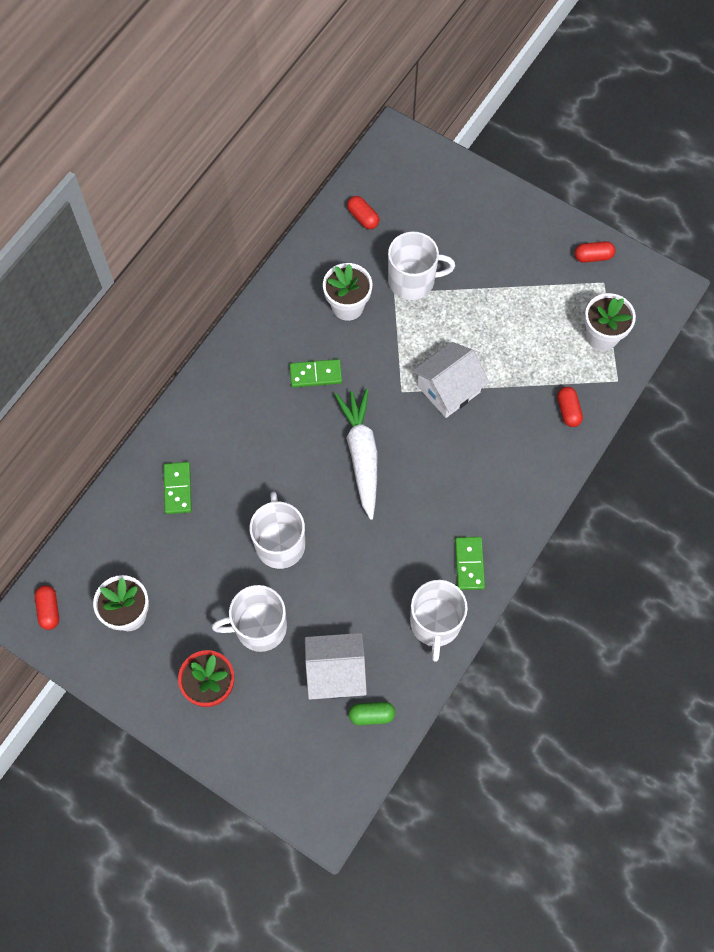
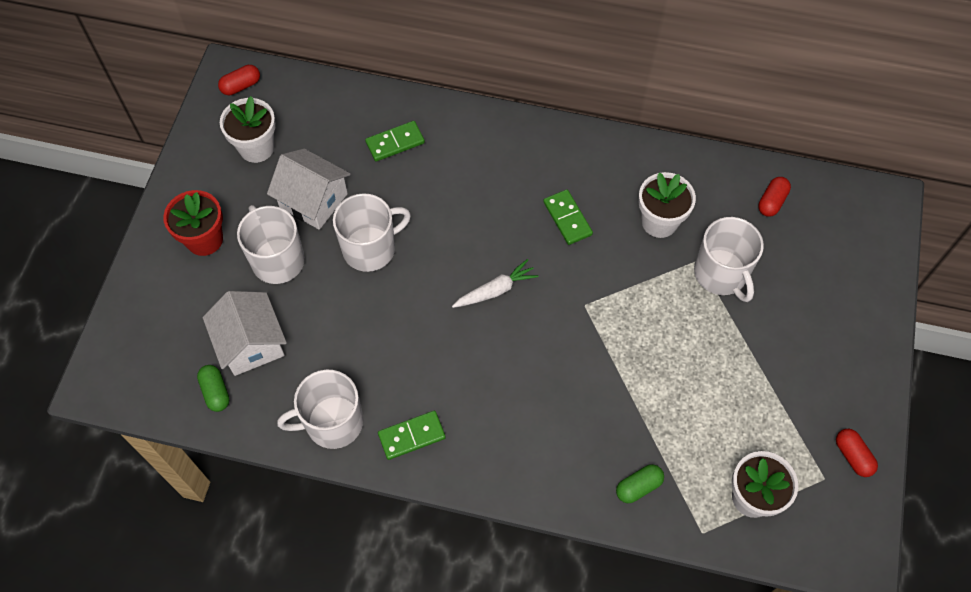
camera: 70 degrees right, 5 degrees down
(361, 455) = (495, 290): white carrot -> white carrot, size x0.60
(448, 389) = (608, 350): white house -> white house (313, 200)
(568, 410) = (638, 487): red capsule -> green capsule

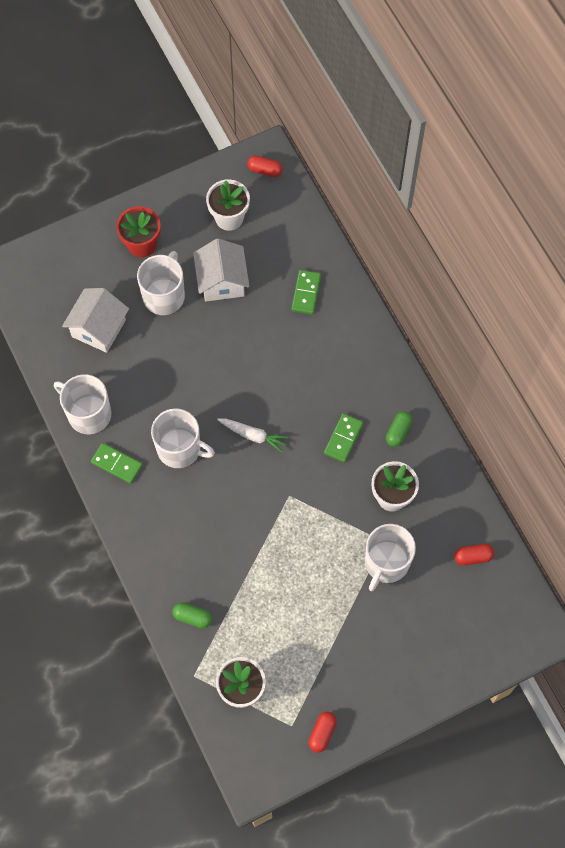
camera: 50 degrees right, 5 degrees up
(216, 392) = (53, 335): green capsule -> green capsule (398, 432)
(370, 248) = (218, 341): white mug -> white mug (180, 449)
(395, 143) = (306, 293): green domino -> green domino turned 75 degrees clockwise

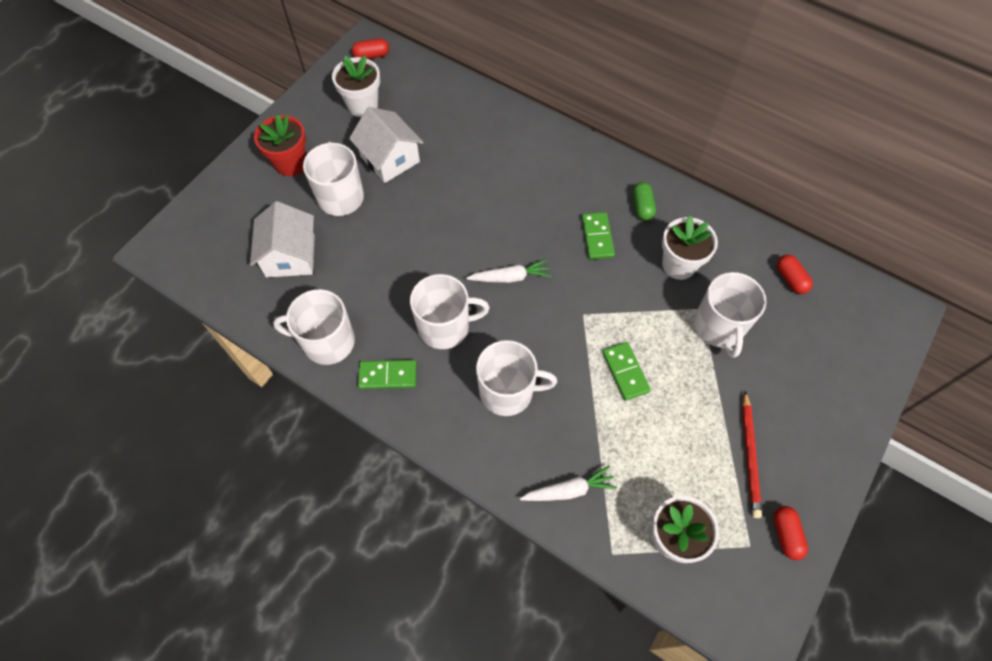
camera: 30 degrees left, 5 degrees down
(192, 617) = (569, 490): green capsule -> white carrot
(195, 523) = (508, 391): none -> white mug
(306, 293) = (476, 133): green domino -> green domino (625, 372)
(337, 668) = (750, 456): none -> red pencil
(473, 557) = (790, 279): red capsule -> red capsule turned 75 degrees counterclockwise

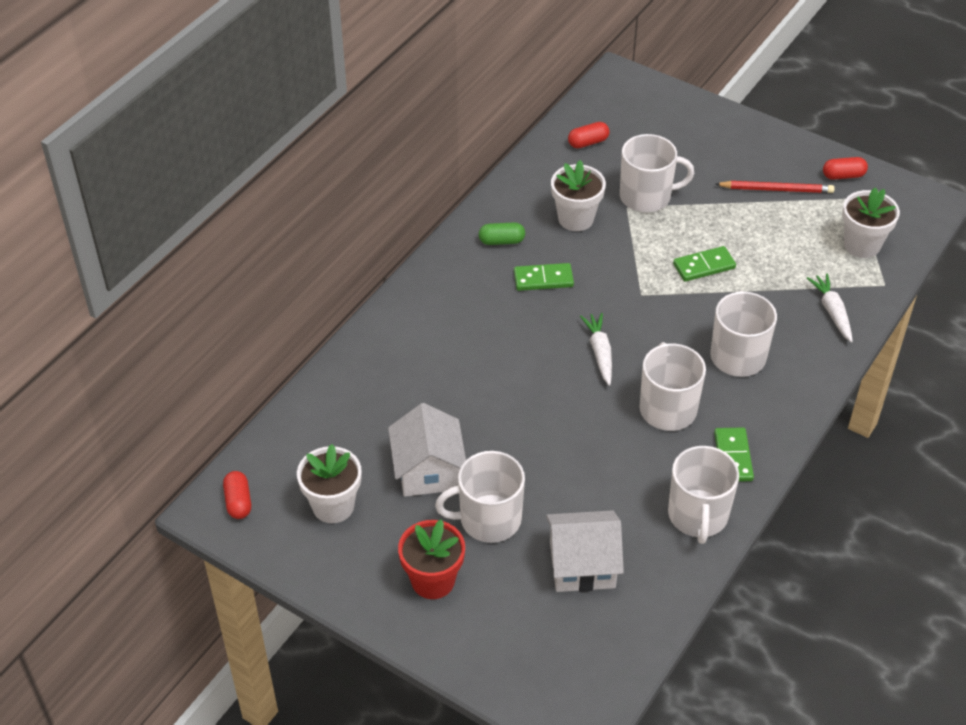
camera: 90 degrees left, 15 degrees down
(390, 159) = (428, 470): white house -> white house turned 60 degrees counterclockwise

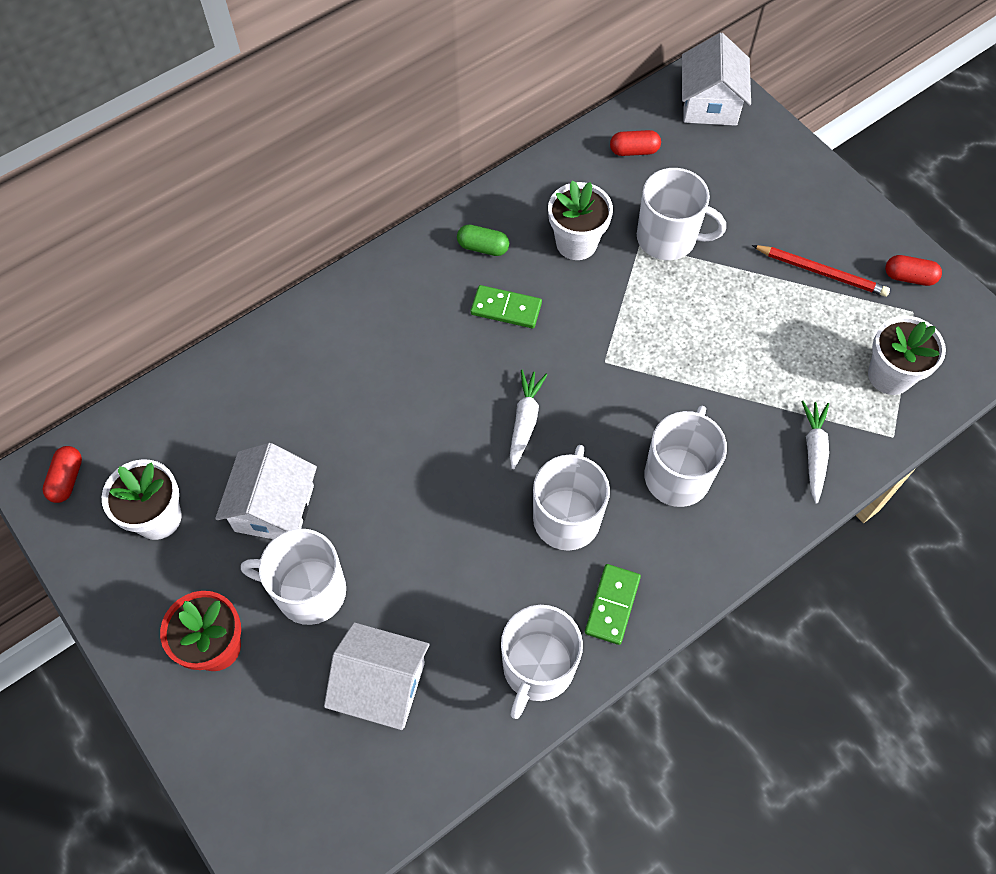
camera: 20 degrees right, 15 degrees up
(631, 95) = (709, 104): none -> white house
(704, 266) = (692, 347): green domino -> none

